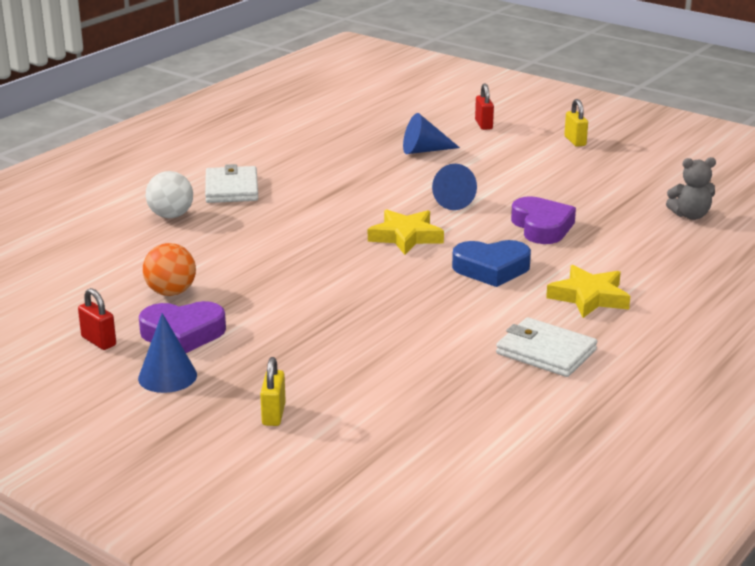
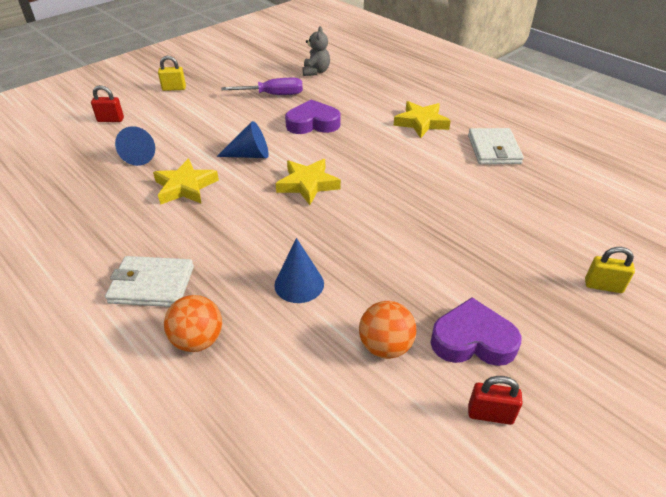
camera: 80 degrees left, 15 degrees up
(99, 341) = (490, 414): red padlock -> red padlock turned 45 degrees clockwise
(167, 376) = (554, 355): blue cone -> blue cone (299, 284)
(171, 216) = (198, 340): white ball -> orange ball
(182, 334) = (472, 340): purple heart -> purple heart turned 90 degrees counterclockwise
(376, 179) = (185, 187): none -> yellow star
(491, 269) = (373, 153): blue heart -> none
(545, 352) = (494, 149): white wallet -> white wallet turned 45 degrees counterclockwise
(600, 196) = (273, 95): none -> purple screwdriver

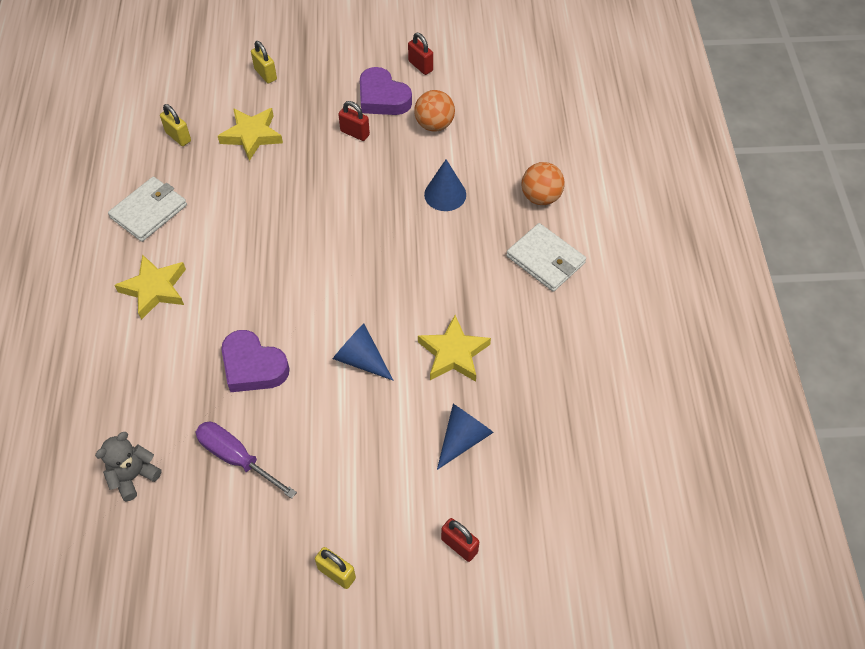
camera: 140 degrees left, 15 degrees up
(308, 184) = (347, 281): yellow star -> yellow star (252, 135)
(446, 286) = (355, 133): none -> red padlock
(563, 196) = (178, 137): none -> yellow padlock

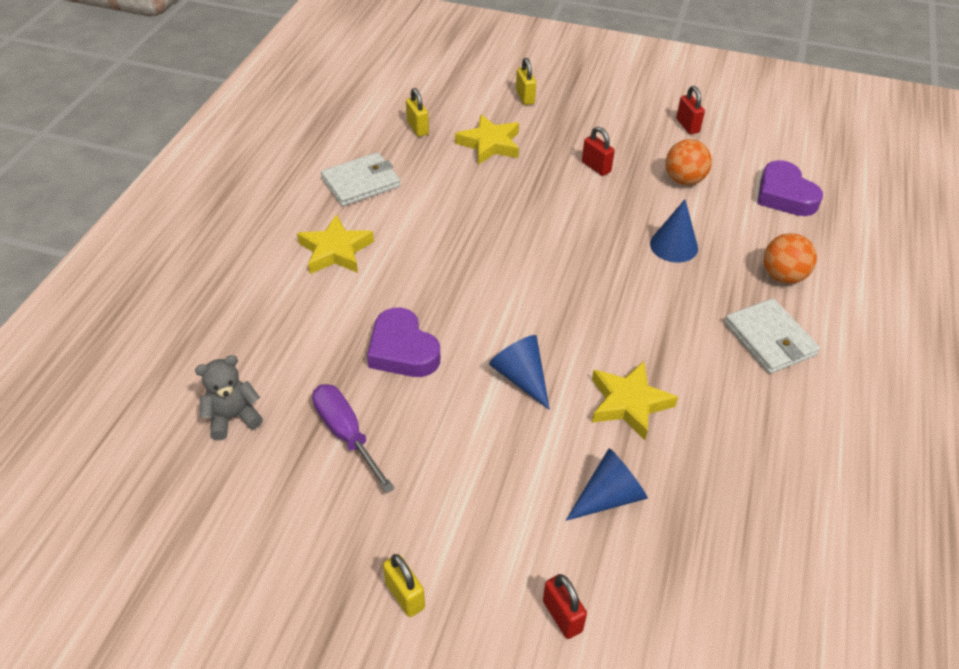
camera: 20 degrees right, 10 degrees down
(382, 98) = (637, 144): purple heart -> purple heart (784, 195)

